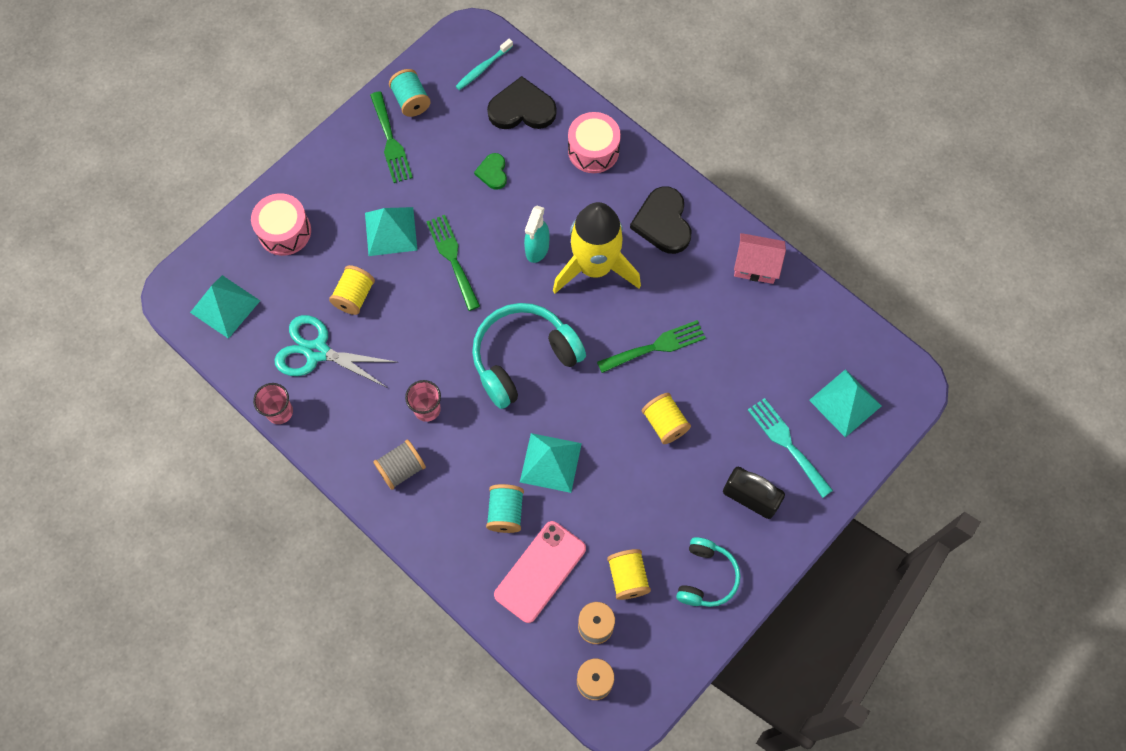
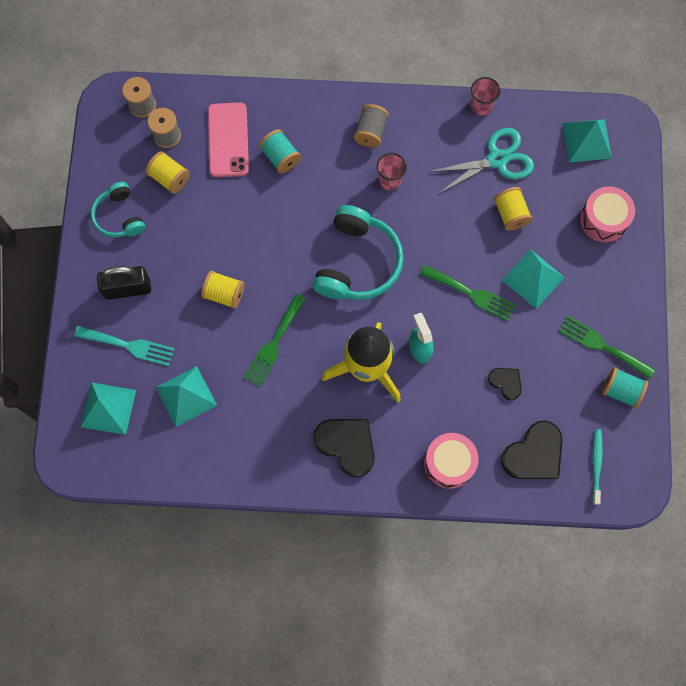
camera: 140 degrees right, 5 degrees up
(493, 172) = (506, 382): green heart -> black heart
(550, 462) = (279, 209): turquoise pyramid -> turquoise pyramid (186, 396)
(756, 265) = (250, 465): pink house -> none

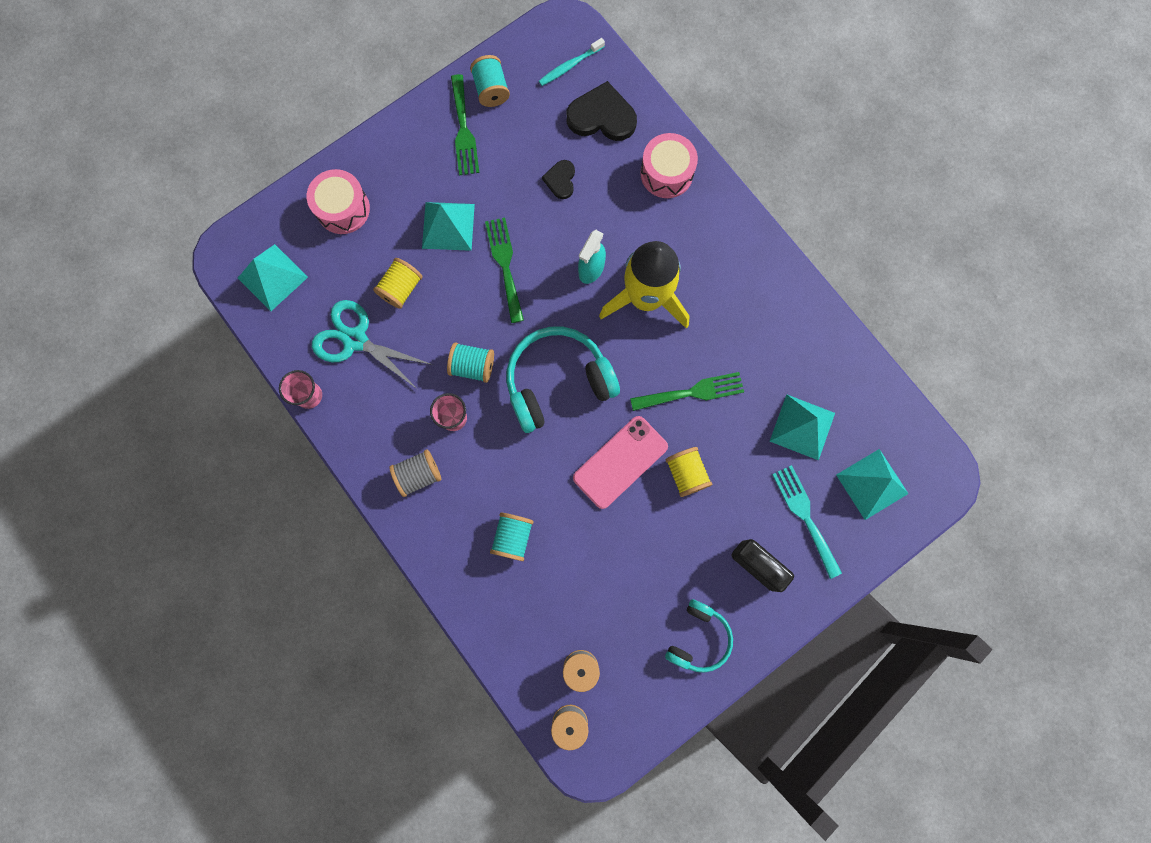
camera: 130 degrees left, 5 degrees up
(169, 178) = (621, 624): yellow spool -> none
(228, 140) = (536, 603): pink phone -> pink phone (620, 462)
(347, 445) = (723, 262): black heart -> none
(415, 218) = (473, 366): none -> turquoise spool

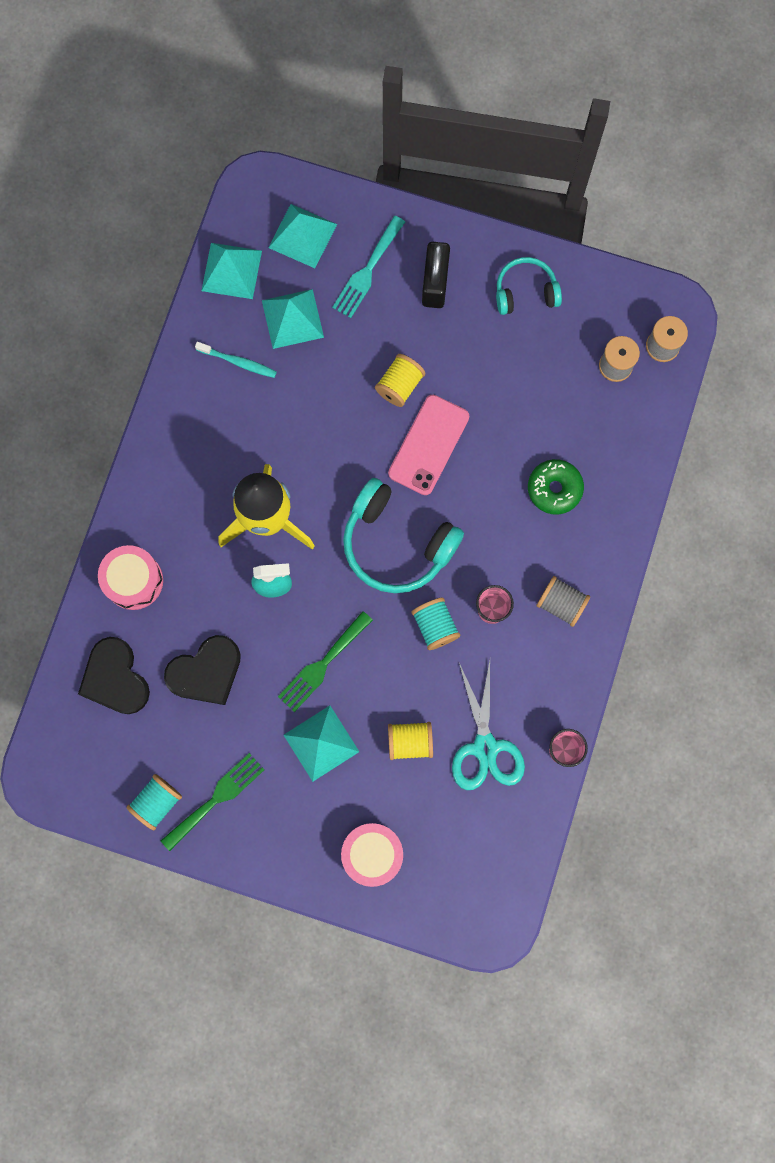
camera: 125 degrees left, 0 degrees up
(272, 277) = (482, 868): turquoise pyramid -> turquoise pyramid (231, 270)
(513, 537) = (554, 489): turquoise spool -> green donut
(560, 180) = (206, 672): black heart -> black heart, size x1.80
(570, 66) = (81, 745): turquoise toothbrush -> turquoise toothbrush (238, 362)
(620, 462) = (428, 445): pink phone -> pink phone turned 75 degrees counterclockwise
(692, 392) = (325, 426): green fork -> none

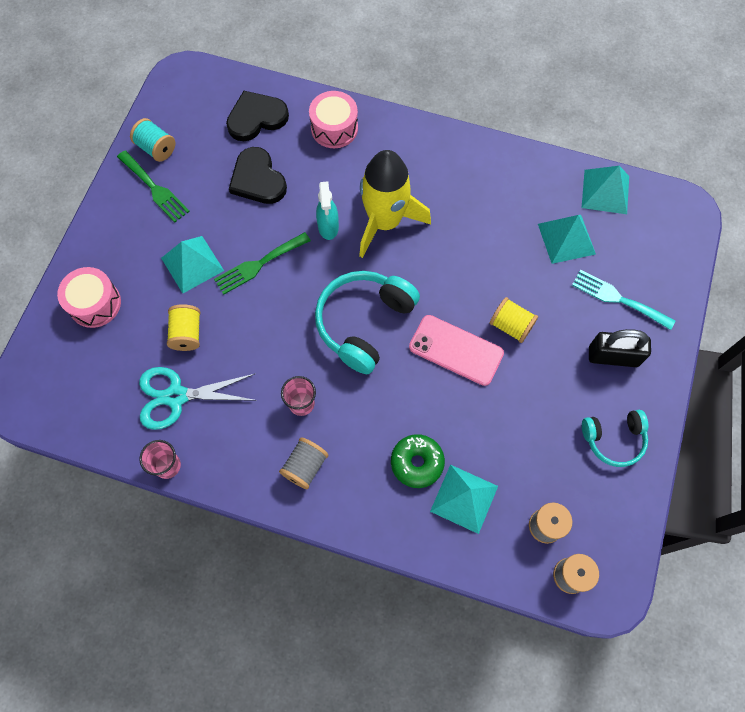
camera: 90 degrees right, 10 degrees down
(238, 362) = (523, 198): turquoise toothbrush -> none
(302, 235) = (645, 246): turquoise pyramid -> turquoise pyramid (464, 498)
(322, 665) = (259, 264): green fork -> green fork turned 75 degrees counterclockwise
(435, 626) = (288, 354): turquoise spool -> none
(525, 292) = (613, 439): turquoise headphones -> turquoise headphones turned 90 degrees clockwise

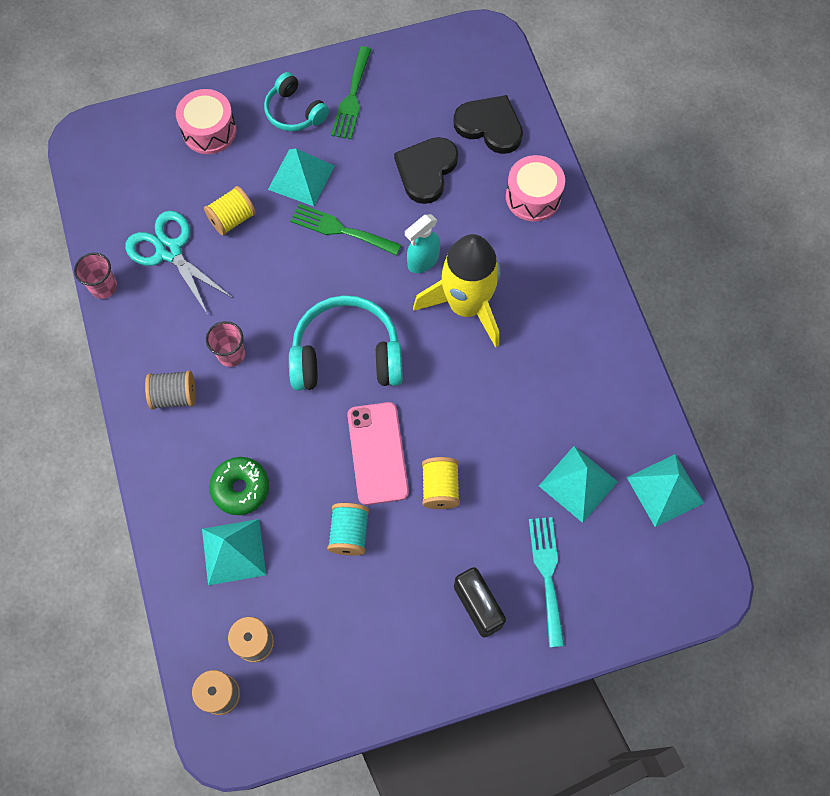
camera: 55 degrees right, 0 degrees up
(156, 148) = (393, 70): turquoise spool -> turquoise spool (349, 533)
(613, 439) = (387, 657): turquoise headphones -> turquoise headphones (294, 112)

